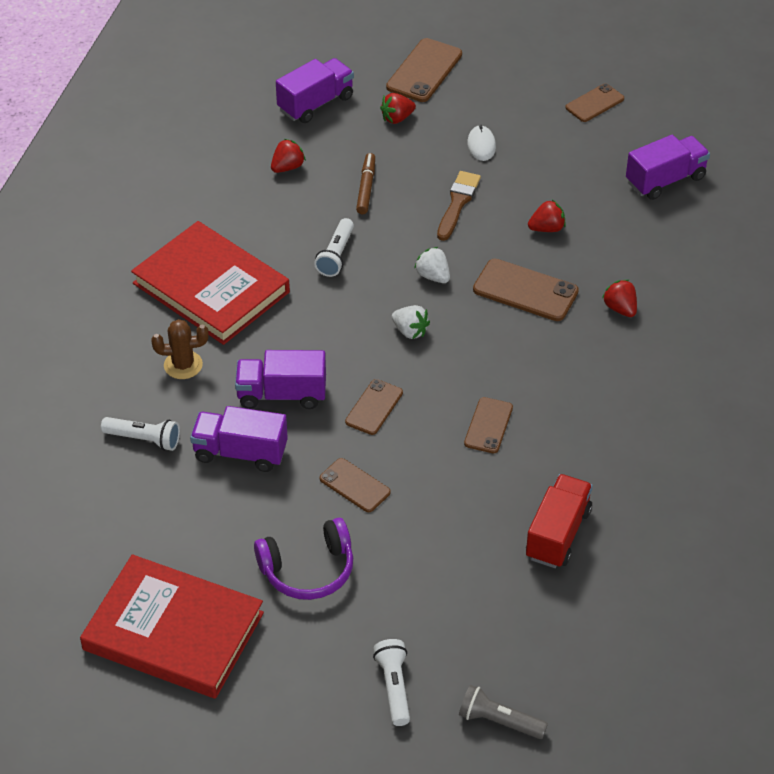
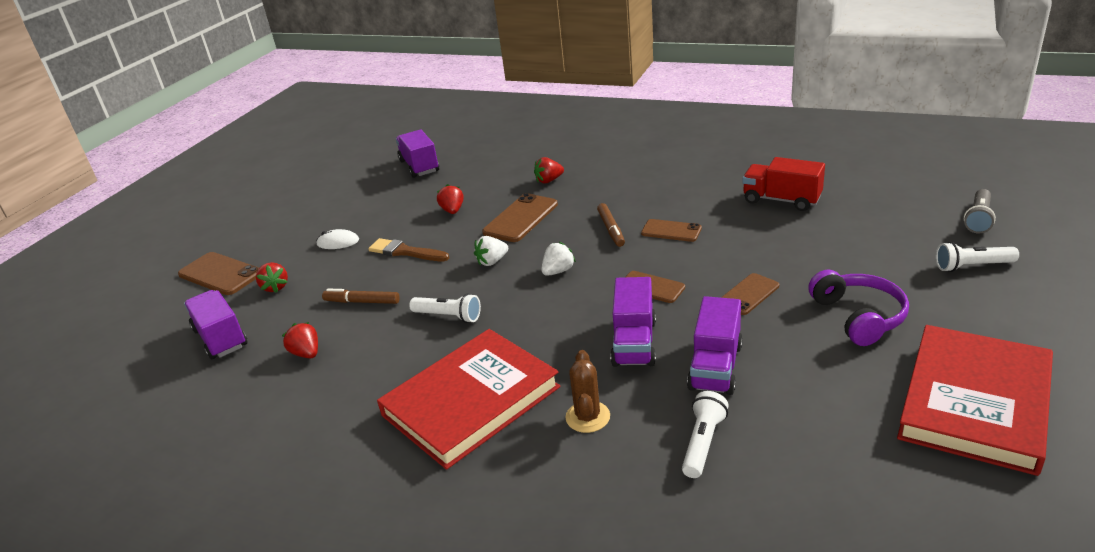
camera: 80 degrees left, 15 degrees down
(495, 372) = (611, 229): none -> brown marker
(594, 103) = (318, 194): brown phone -> none

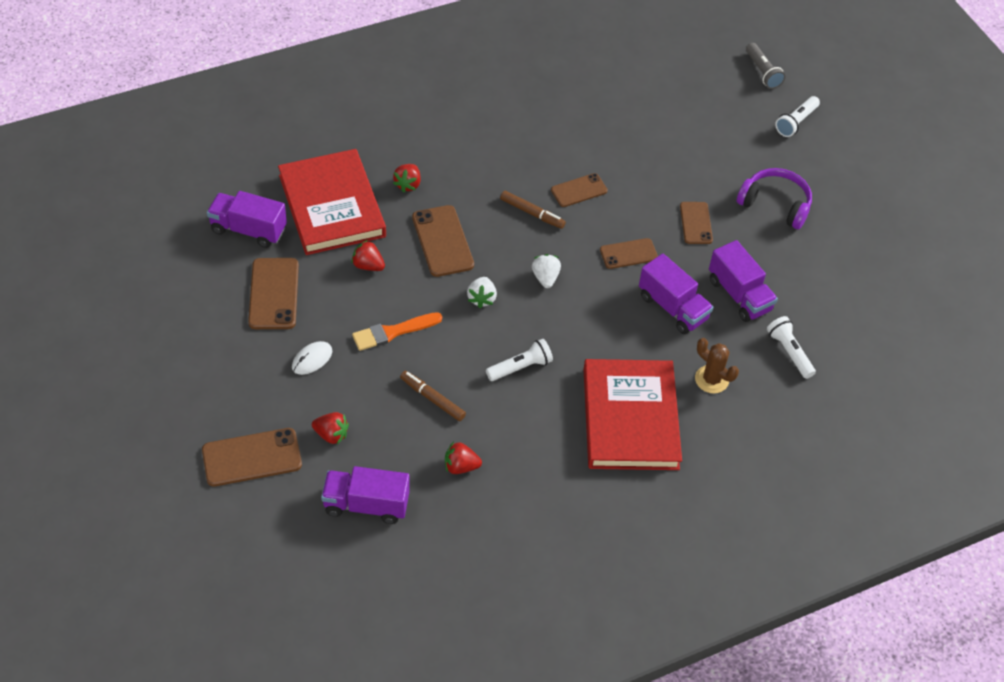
camera: 55 degrees left, 20 degrees up
(362, 302) = (432, 399): brown marker -> brown marker turned 75 degrees clockwise
(377, 201) = (274, 294): none -> brown phone
(405, 252) = (393, 332): brown brush -> orange brush
(781, 200) = (621, 115): red truck -> none
(974, 402) = (884, 235): red book -> red book (331, 206)

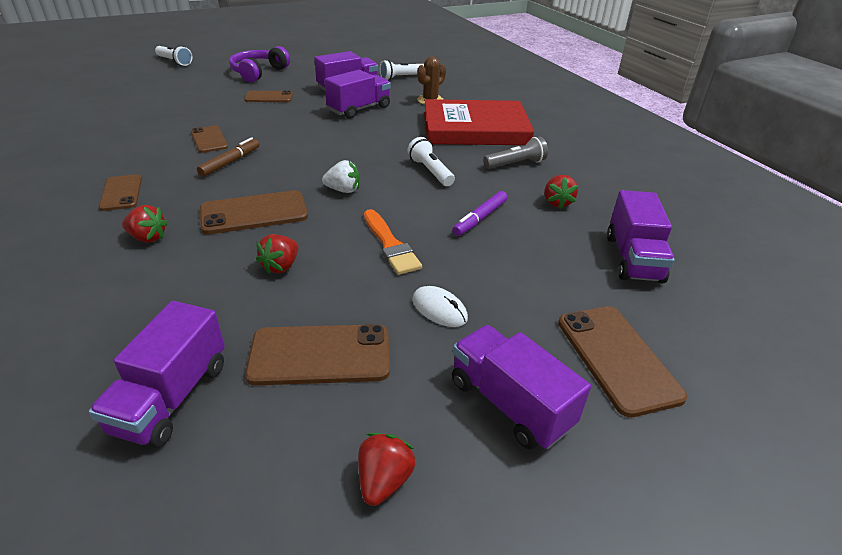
camera: 90 degrees left, 15 degrees down
(221, 388) = (509, 403): none -> purple truck
(331, 206) = (157, 303): red book -> none
(331, 435) = (552, 287): red strawberry -> red strawberry (384, 480)
(432, 399) = (480, 218): brown marker -> purple marker
(545, 278) = (319, 158): white strawberry -> none
(628, 254) = (297, 122): brown phone -> brown phone (121, 193)
(762, 72) = (109, 67): grey flashlight -> grey flashlight (516, 164)

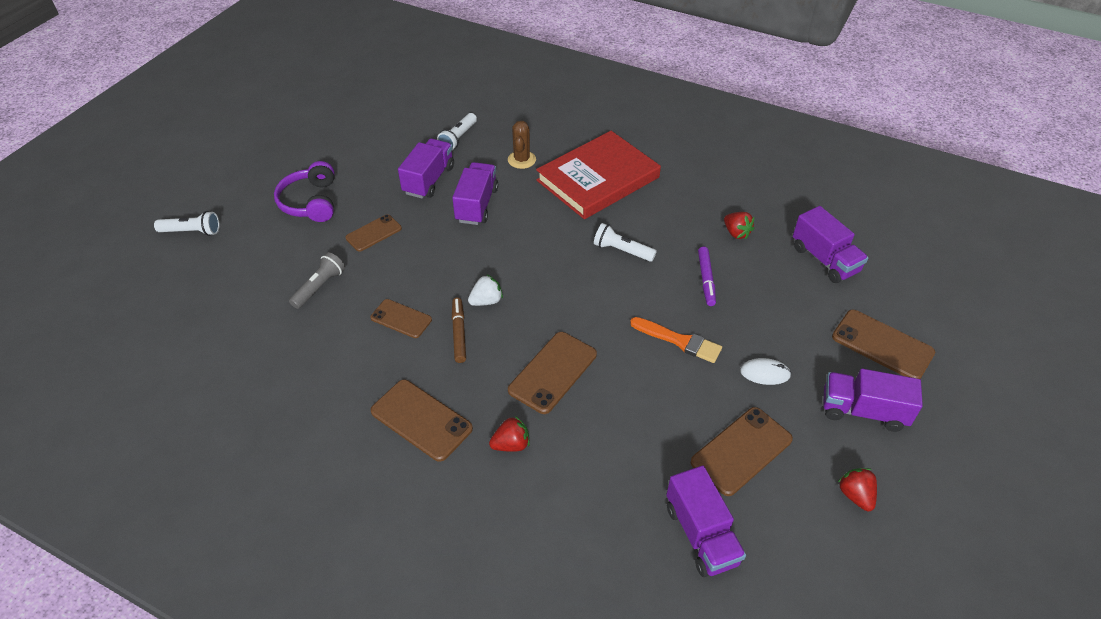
camera: 35 degrees left, 10 degrees up
(121, 193) = (421, 420): brown phone -> brown phone, size x1.56
(281, 266) = (635, 405): red strawberry -> none
(343, 190) = (585, 309): white strawberry -> white strawberry (486, 301)
(516, 164) = (670, 206): grey flashlight -> grey flashlight (319, 287)

